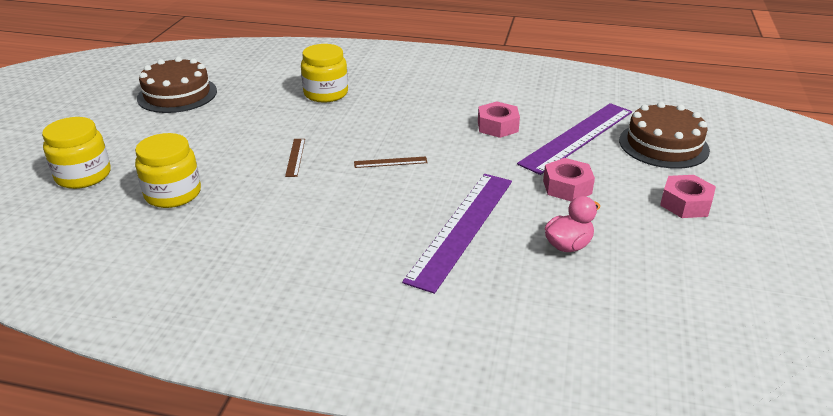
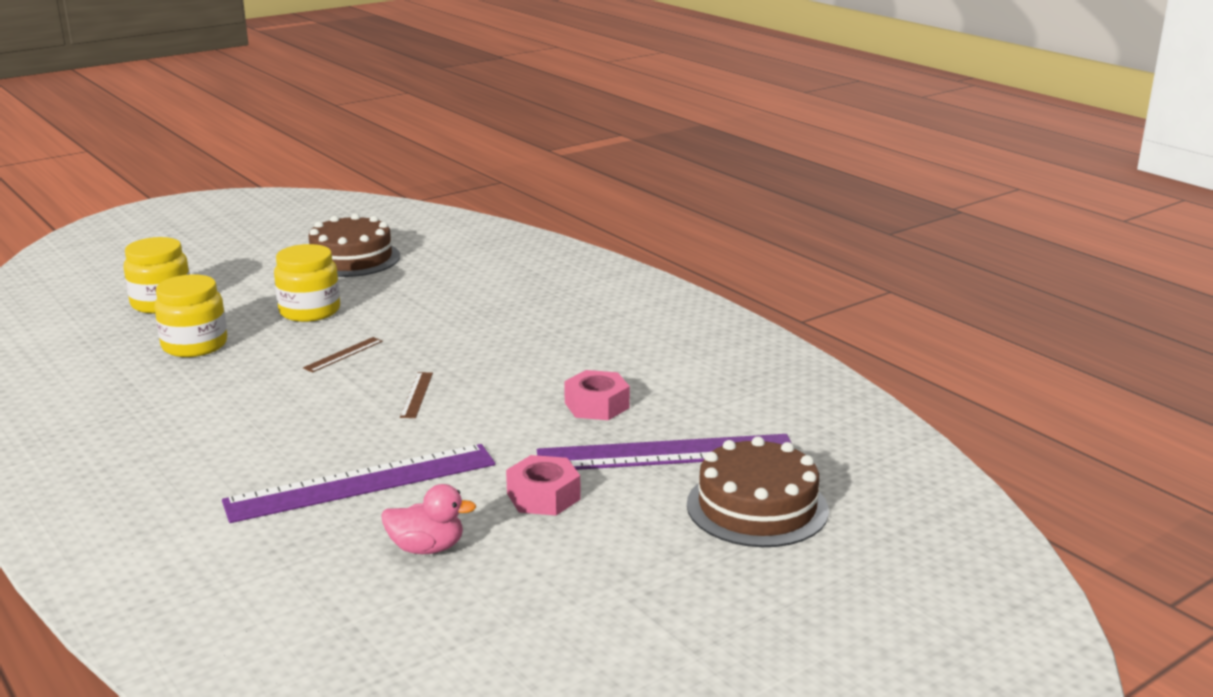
camera: 40 degrees right, 10 degrees down
(326, 93) = (484, 305): yellow jar -> yellow jar (309, 311)
(390, 162) = (417, 395): brown ruler -> brown ruler turned 60 degrees clockwise
(685, 204) = (642, 576): pink nut -> none

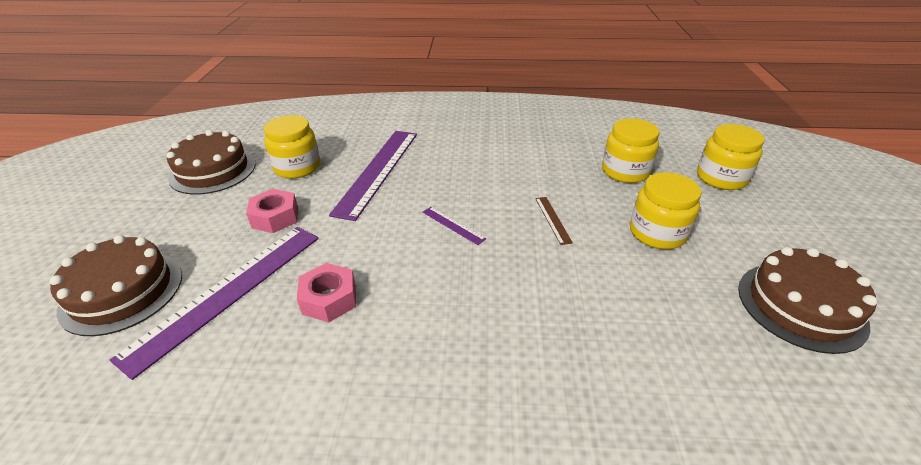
camera: 130 degrees right, 15 degrees up
(417, 395) = (453, 225): brown ruler -> purple ruler
(427, 548) = (297, 167): pink duck -> yellow jar
(525, 617) = (213, 170): none -> brown cake

